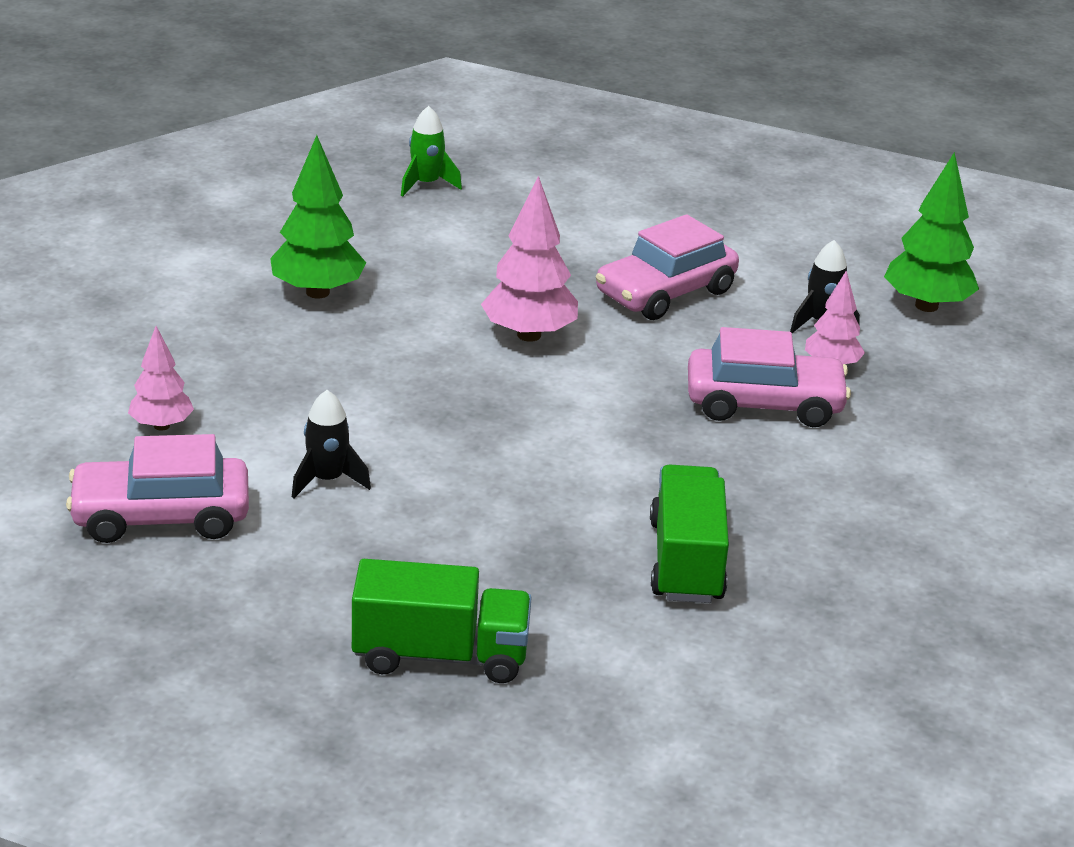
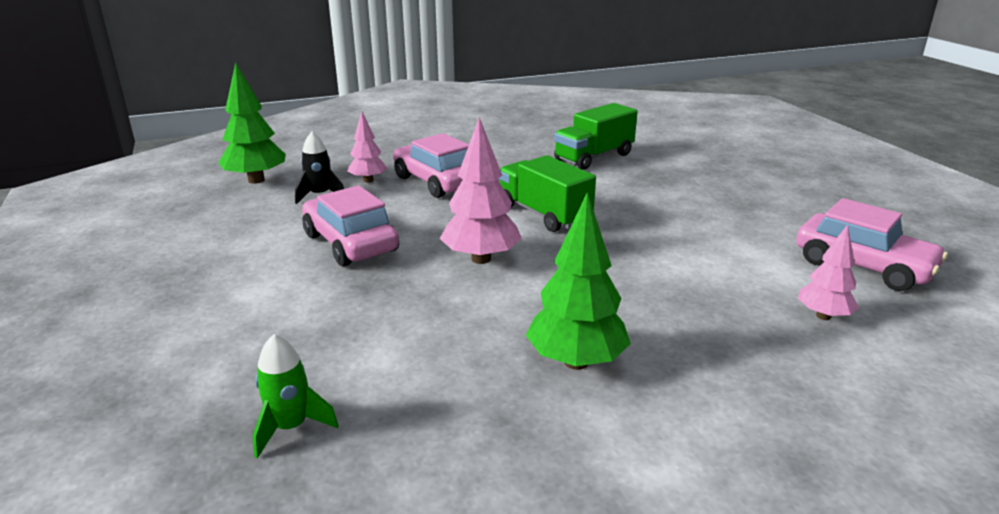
camera: 130 degrees left, 5 degrees down
(327, 480) = (731, 242): black rocket -> none
(440, 655) = (752, 171): green truck -> green truck (544, 214)
(665, 293) = (350, 243): pink car -> pink car turned 135 degrees counterclockwise

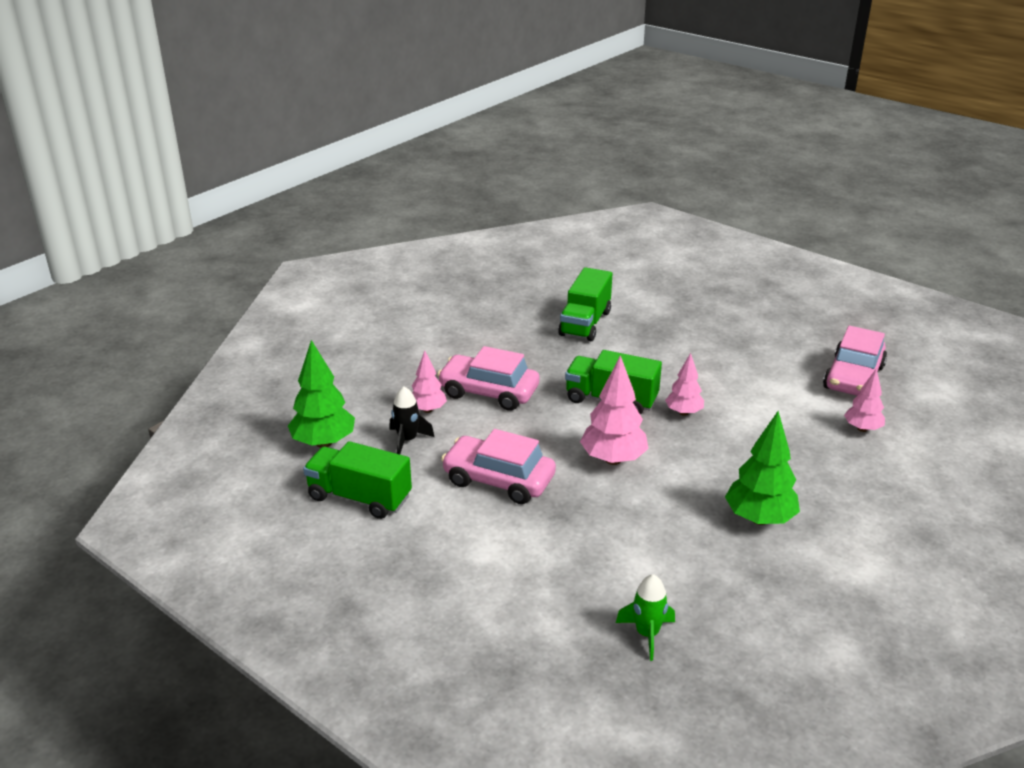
camera: 30 degrees left, 5 degrees up
(222, 221) = (359, 497): none -> green truck
(608, 243) = (684, 412): none -> pink tree
(863, 266) = (853, 378): pink car -> pink car turned 105 degrees clockwise

